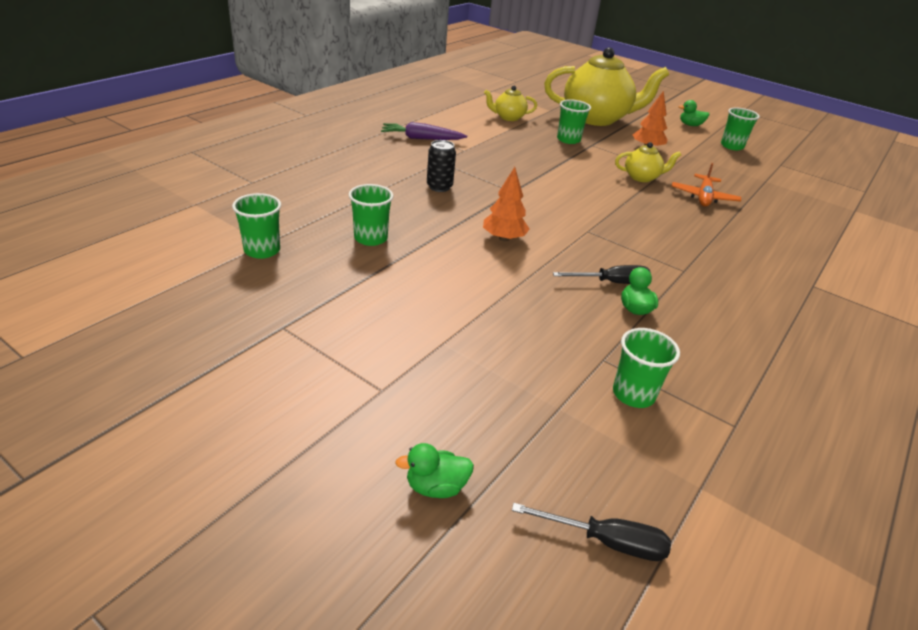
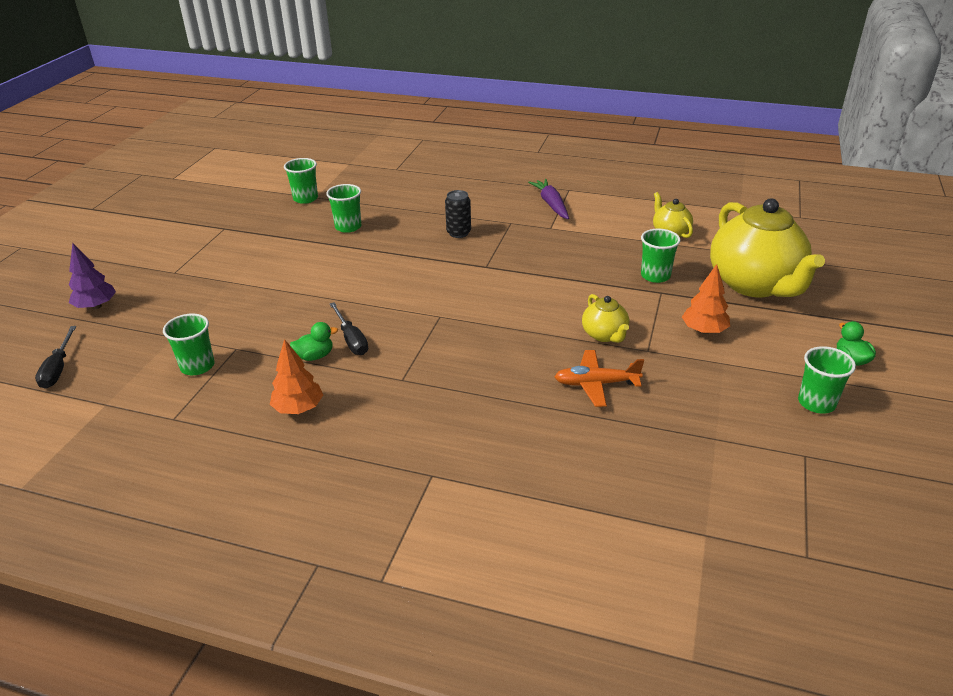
camera: 75 degrees right, 0 degrees up
(436, 487) = (96, 306): green duck -> purple tree
(504, 238) = (390, 277): orange tree -> orange tree (298, 408)

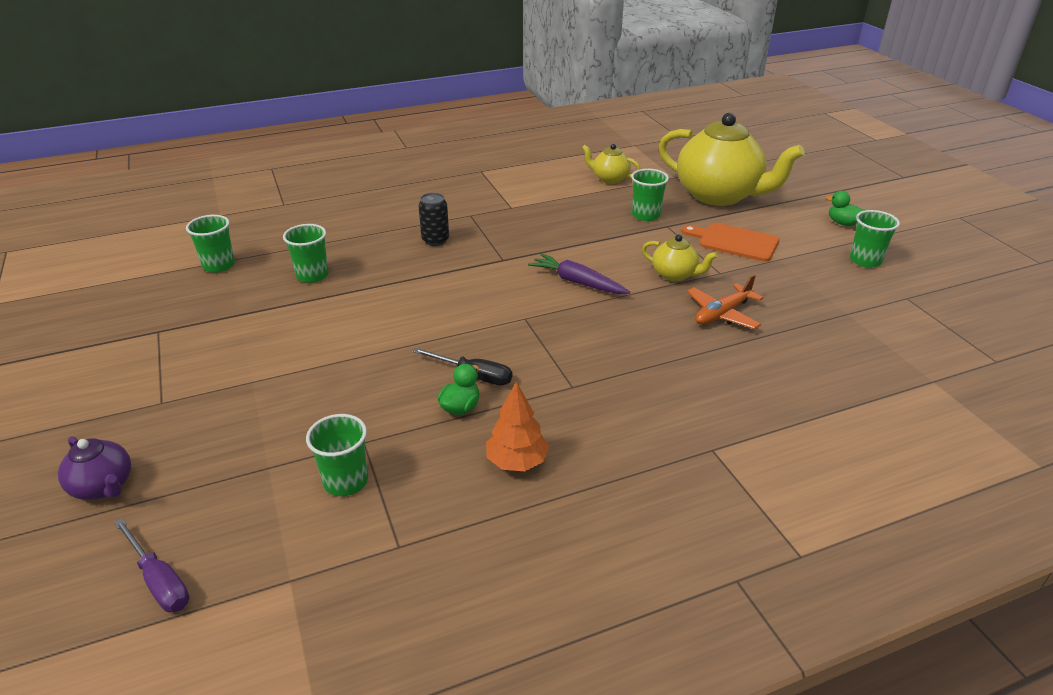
camera: 40 degrees left, 0 degrees up
(58, 369) = (159, 581): black screwdriver -> purple screwdriver
(96, 306) = (104, 486): purple tree -> purple teapot
(551, 204) = (483, 188): purple carrot -> purple carrot (577, 282)
(704, 331) = (734, 242): orange tree -> orange cutting board

